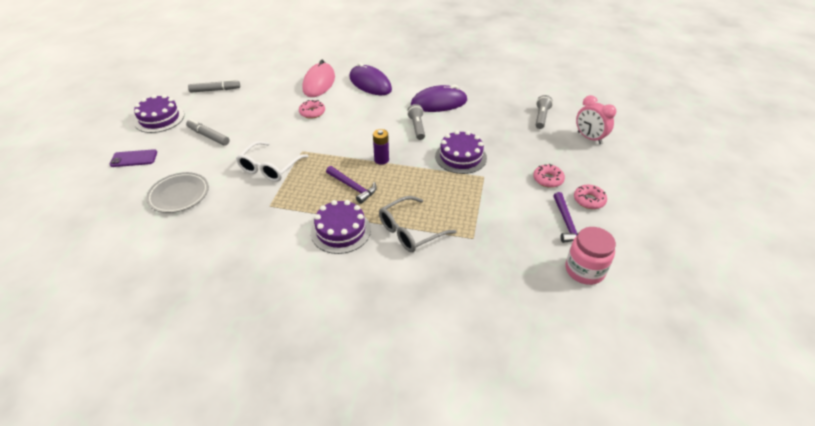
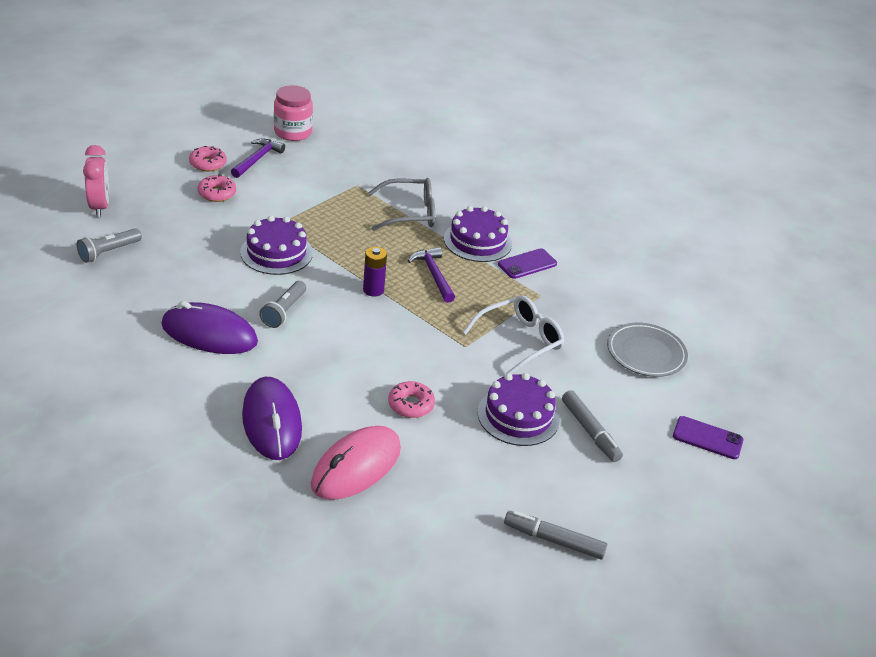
camera: 155 degrees left, 5 degrees down
(159, 119) = (666, 508): purple cake -> purple cake (518, 416)
(291, 228) = (527, 264): none -> purple phone

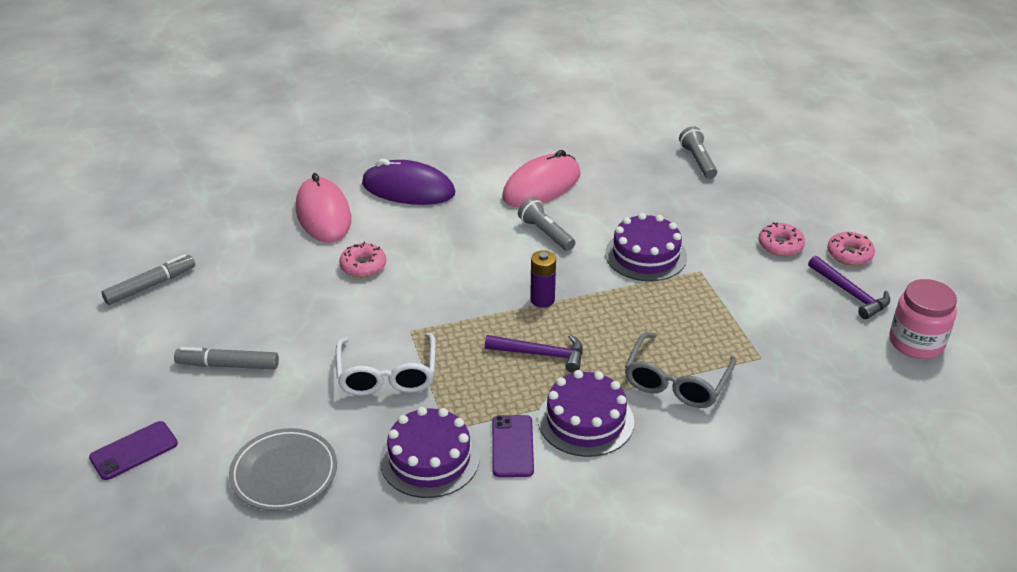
camera: 125 degrees right, 0 degrees up
(100, 206) = (781, 170): pink clock -> none
(209, 334) = (541, 186): purple mouse -> pink mouse
(518, 416) = (291, 326): purple cake -> purple cake (429, 459)

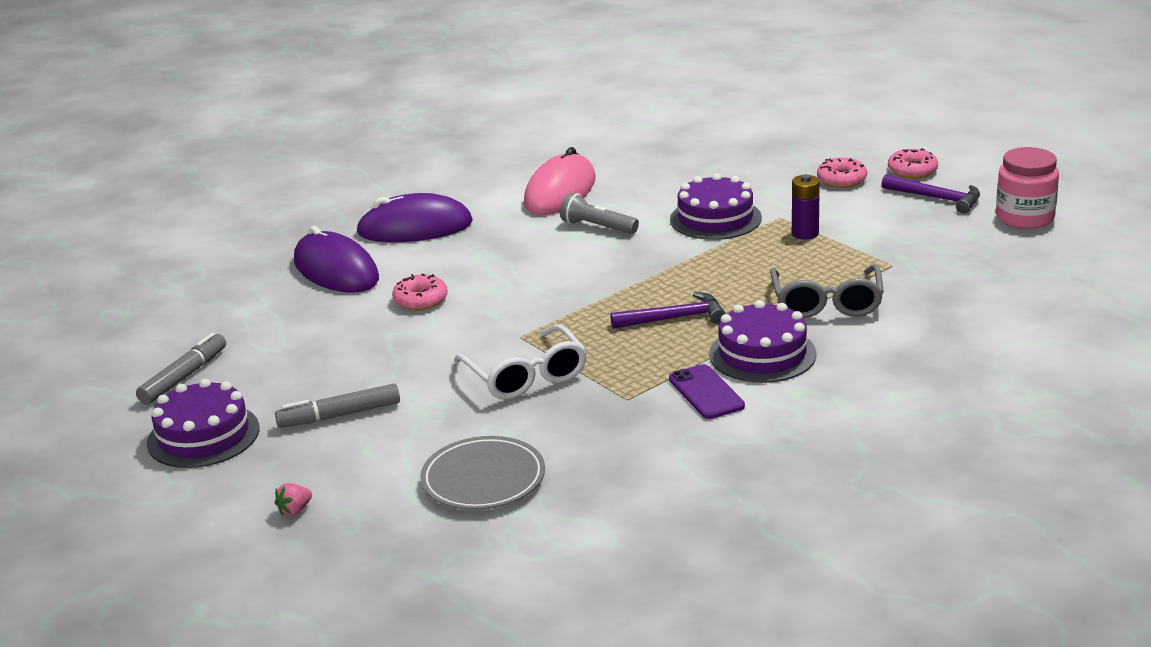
camera: 20 degrees left, 10 degrees down
(134, 451) = (295, 510): purple phone -> pink strawberry
(323, 214) = (336, 270): pink mouse -> purple mouse
(429, 459) = (629, 425): purple cake -> purple cake (203, 436)
(542, 300) = (639, 278): purple battery -> purple battery (805, 233)
(698, 161) = (706, 136): grey flashlight -> none

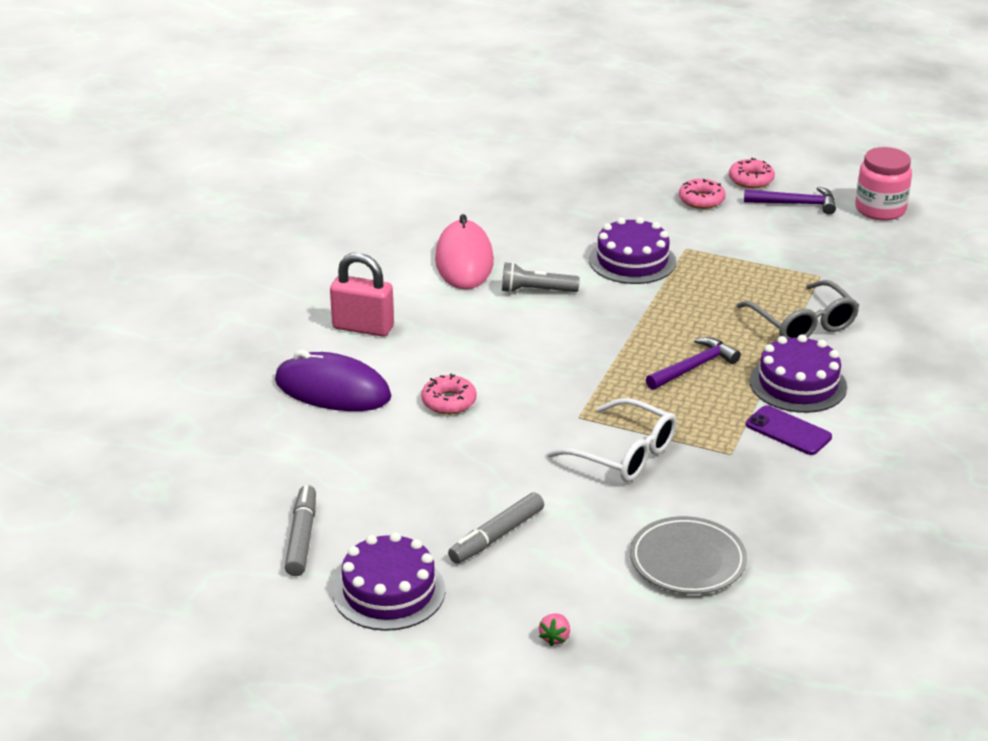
camera: 30 degrees left, 5 degrees up
(415, 228) = (363, 327): purple mouse -> pink padlock
(805, 233) = (722, 260): purple battery -> none

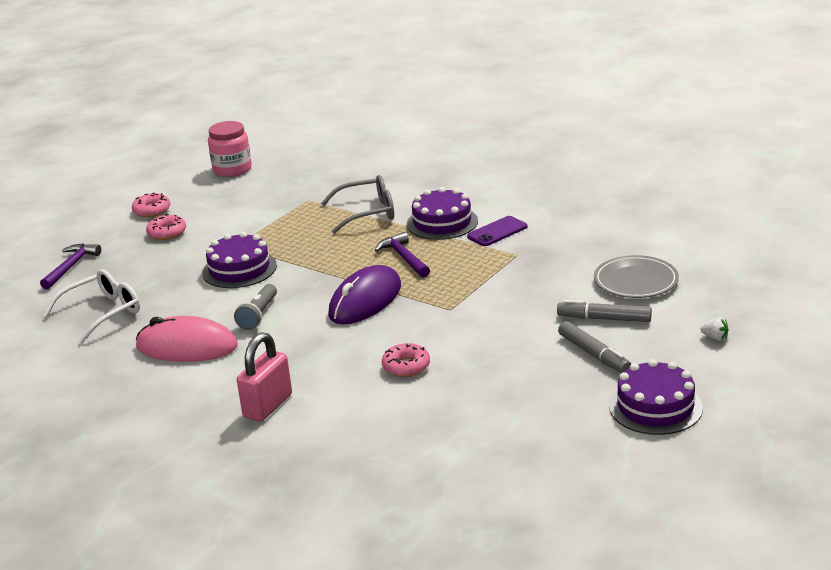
camera: 75 degrees left, 5 degrees down
(301, 538) = (578, 448): grey marker -> grey marker (604, 319)
(332, 390) = (363, 426): purple mouse -> purple mouse (365, 301)
(555, 638) = (715, 338): pink strawberry -> white strawberry
(623, 454) = (505, 294): white glasses -> white glasses (102, 313)
(795, 204) = (201, 198): purple hammer -> purple hammer (71, 267)

